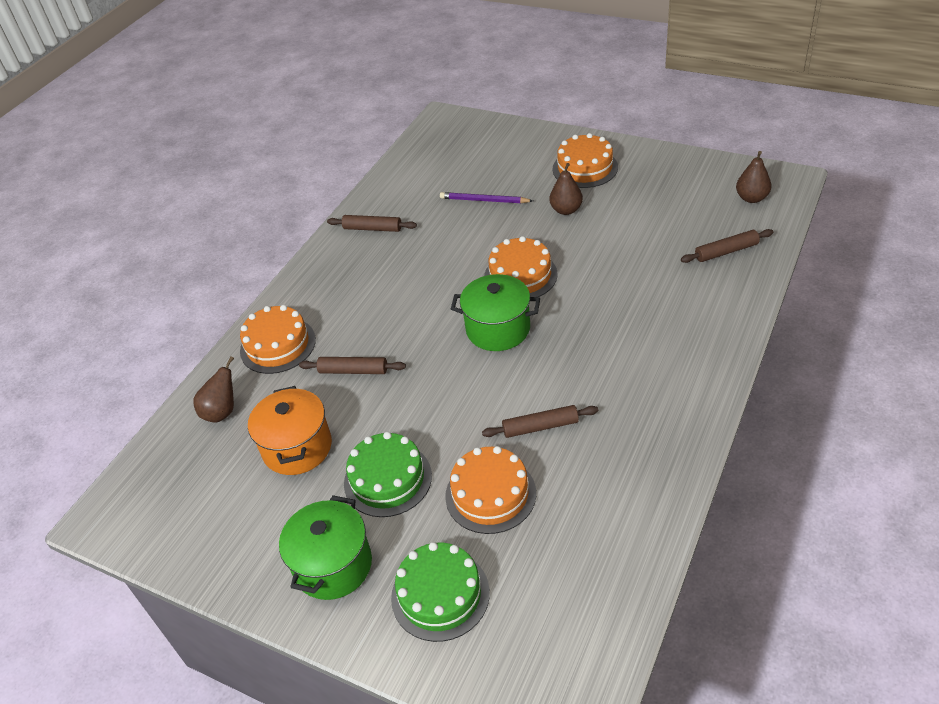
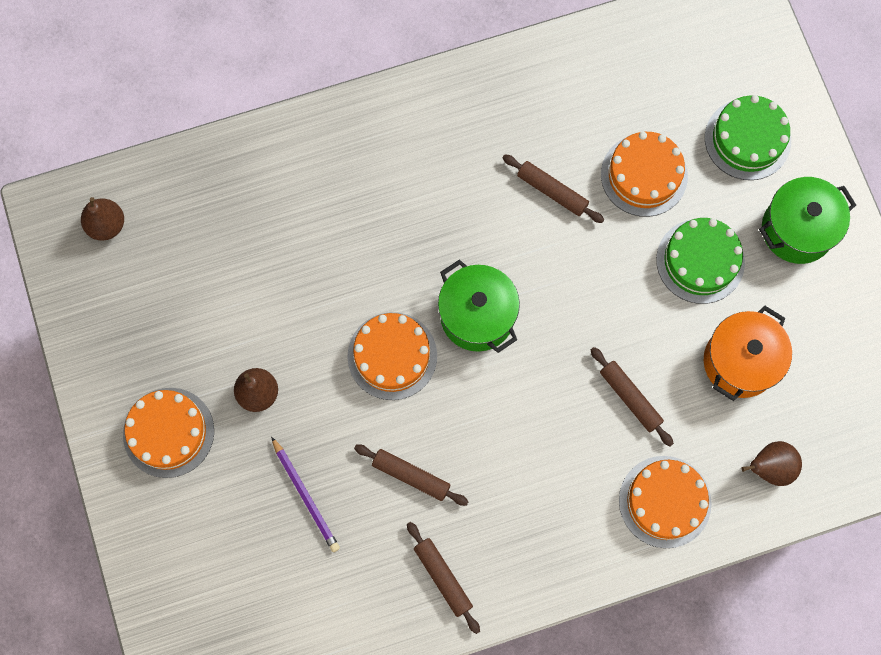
camera: 140 degrees left, 30 degrees up
(726, 251) = (213, 195): brown rolling pin -> brown rolling pin (411, 476)

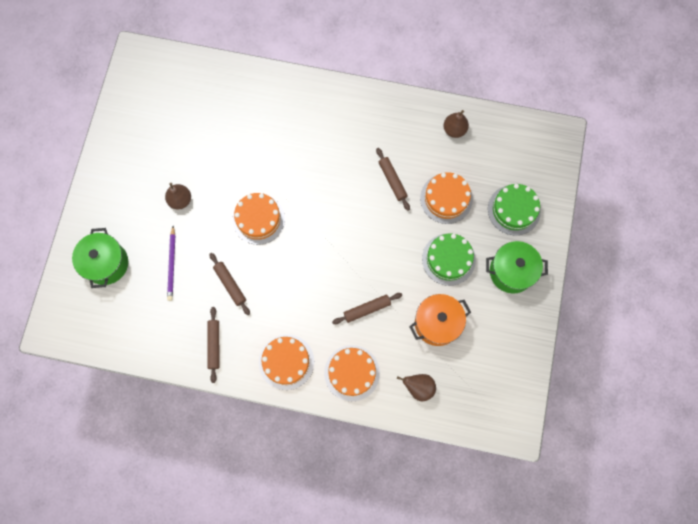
camera: 30 degrees right, 0 degrees up
(107, 225) = (159, 76): brown pear -> brown pear (454, 130)
(168, 432) = (125, 195): orange cake -> orange cake (286, 362)
(477, 316) = (314, 223): green pot -> green pot (106, 263)
(630, 398) = (367, 309): brown rolling pin -> brown rolling pin turned 75 degrees clockwise

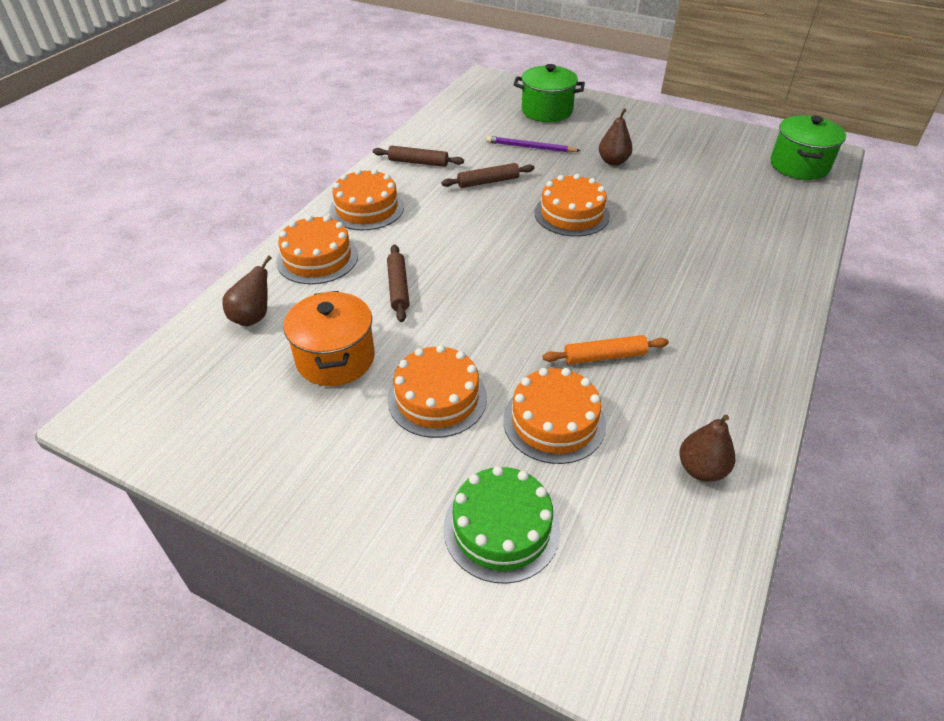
camera: 105 degrees right, 30 degrees down
(392, 180) = (604, 356): brown rolling pin -> orange rolling pin
(448, 259) = (437, 398): green cake -> orange cake
(511, 272) = (374, 487): green pot -> green pot (799, 166)

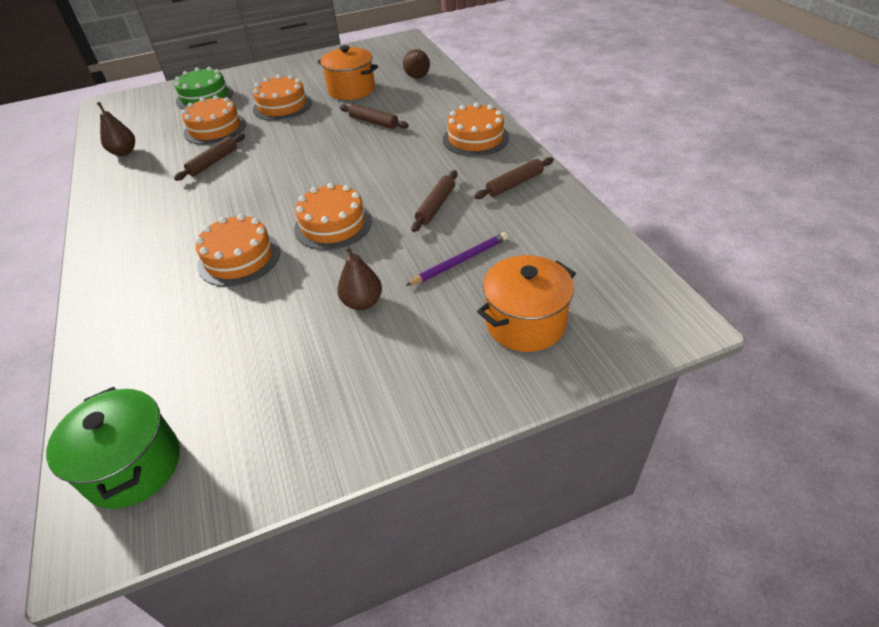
camera: 135 degrees right, 0 degrees up
(317, 258) = (443, 106): orange cake -> orange cake (239, 258)
(546, 111) = (525, 323): green pot -> orange pot
(604, 356) = (213, 162): orange rolling pin -> brown rolling pin

